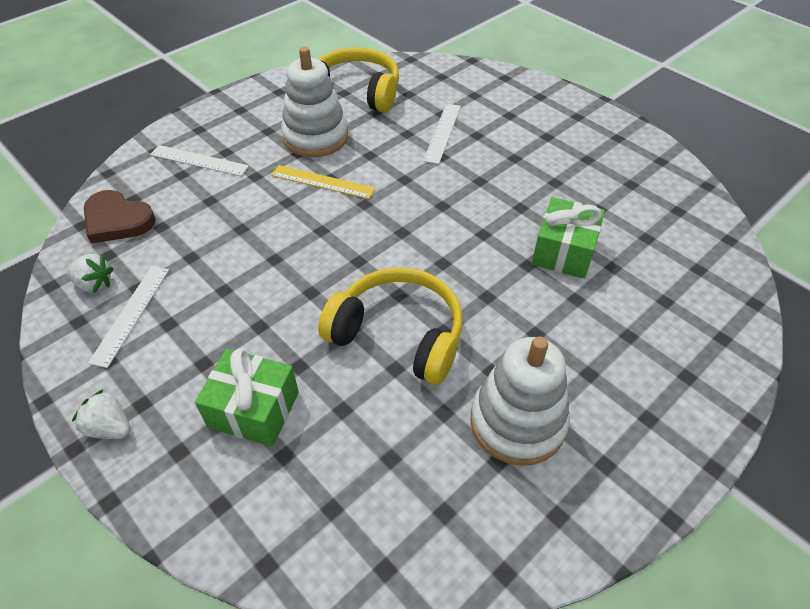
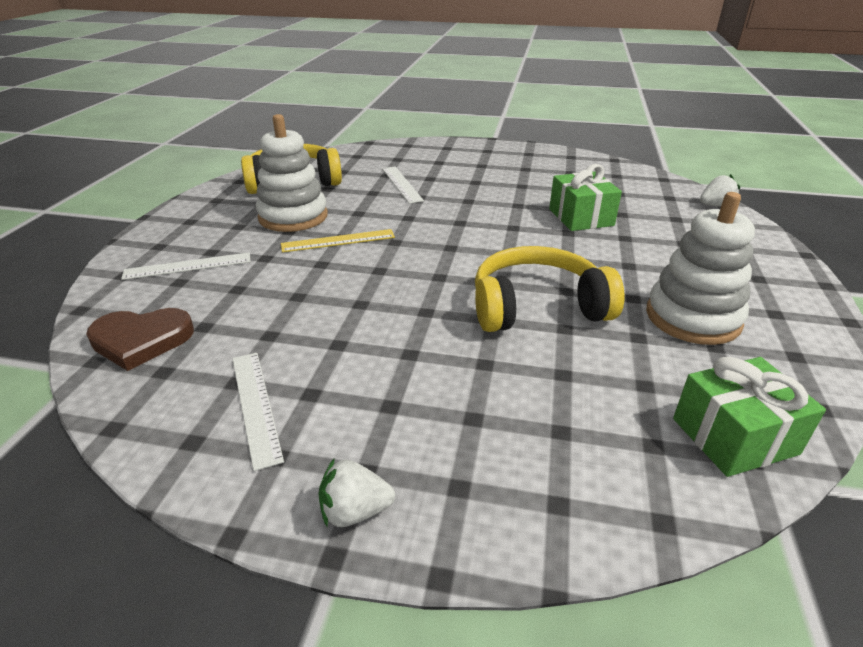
camera: 35 degrees left, 15 degrees down
(94, 284) = (176, 401): white strawberry -> white strawberry (715, 205)
(254, 409) = (488, 414): green gift -> green gift (734, 436)

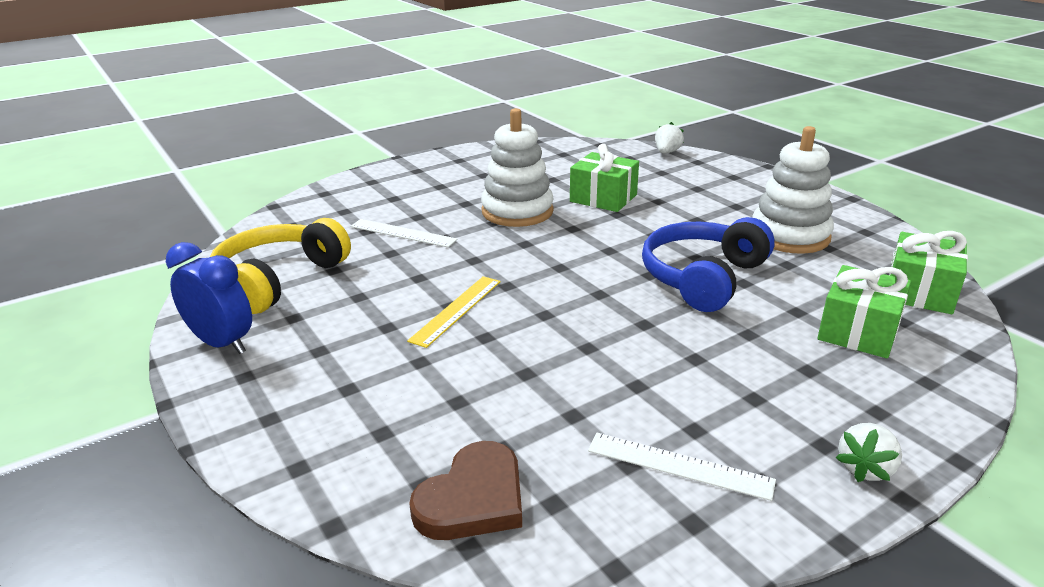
camera: 45 degrees left, 5 degrees down
(188, 266) = (356, 414): white ruler -> none
(212, 201) = (222, 343): none -> blue clock
(293, 217) = (360, 312): white stacking toy -> white stacking toy (517, 211)
(537, 307) = (703, 278): yellow headphones -> blue headphones
(585, 423) = (858, 331): none -> green gift

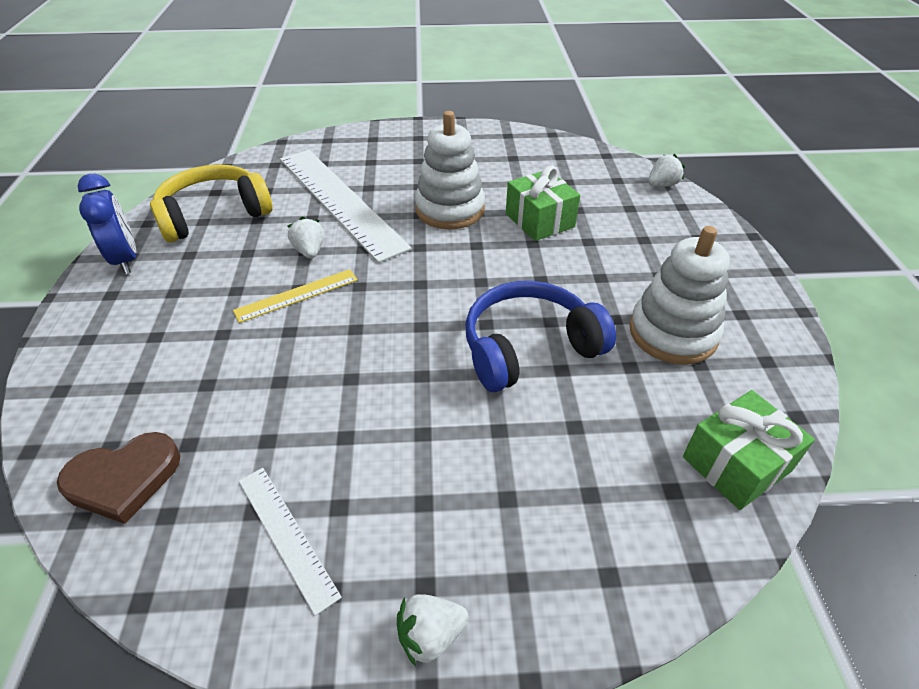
camera: 30 degrees right, 15 degrees up
(403, 233) = (340, 201): white ruler -> white ruler, size x2.11
(424, 276) = (309, 251): none -> white strawberry
(858, 331) = (609, 479): green gift -> none

